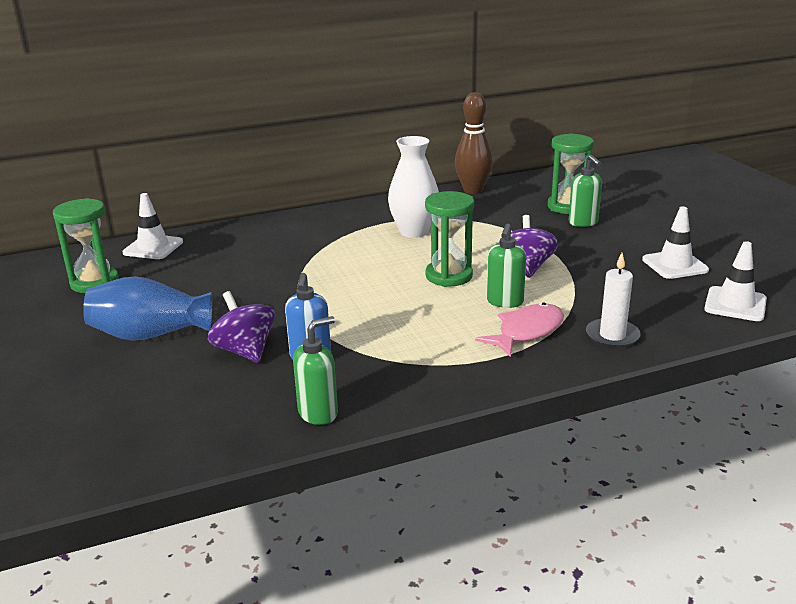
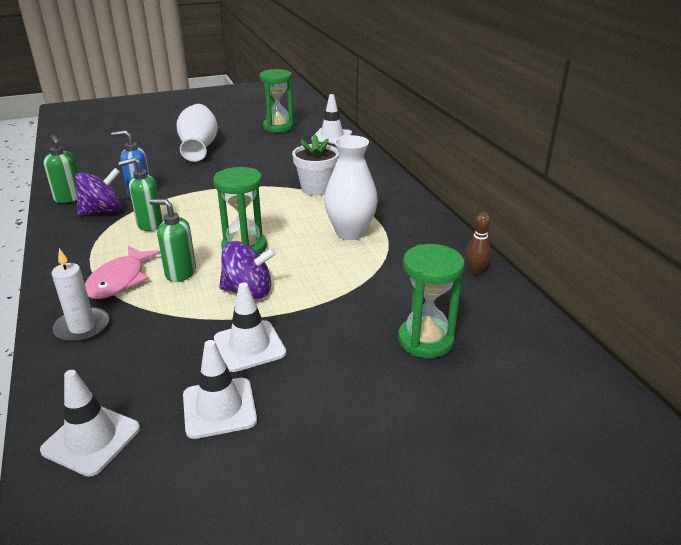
camera: 90 degrees right, 5 degrees up
(150, 335) = (199, 148): blue vase -> white vase
(245, 351) = (160, 174): purple spinning top -> purple spinning top (102, 211)
(313, 250) = (316, 188): none -> white flower pot
(473, 190) = (475, 271): brown bowling pin -> brown bowling pin, size x0.53
(527, 332) = (119, 280): pink fish -> pink fish turned 60 degrees clockwise
(583, 223) = (368, 347): green soap dispenser -> green soap dispenser (149, 224)
(602, 261) = (249, 346): none -> white traffic cone

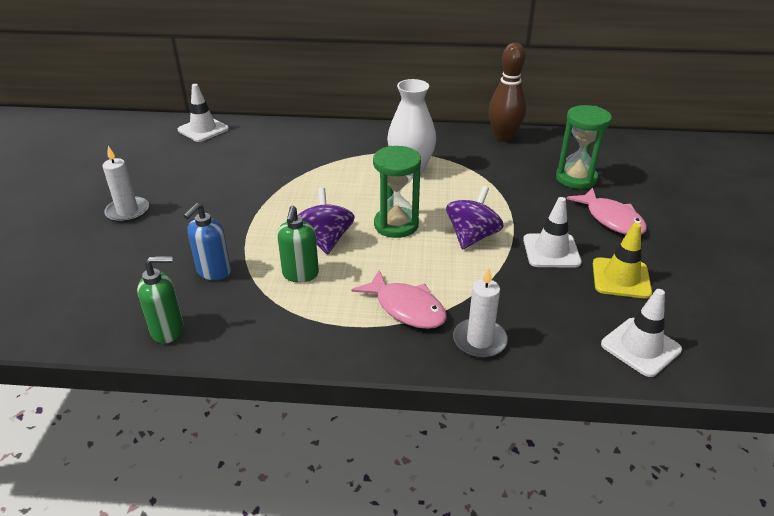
camera: 65 degrees left, 5 degrees up
(102, 211) = (233, 305): purple spinning top -> purple spinning top (325, 240)
(180, 273) = (417, 268): green soap dispenser -> none
(199, 148) = (128, 211): white vase -> white candle
(219, 408) = (621, 278): white traffic cone -> yellow traffic cone
(278, 127) = (136, 151): green hourglass -> none
(316, 188) = (313, 164): white flower pot -> none
(347, 383) = (611, 219): none -> pink fish
(475, 271) = (503, 137): brown bowling pin -> brown bowling pin, size x1.88

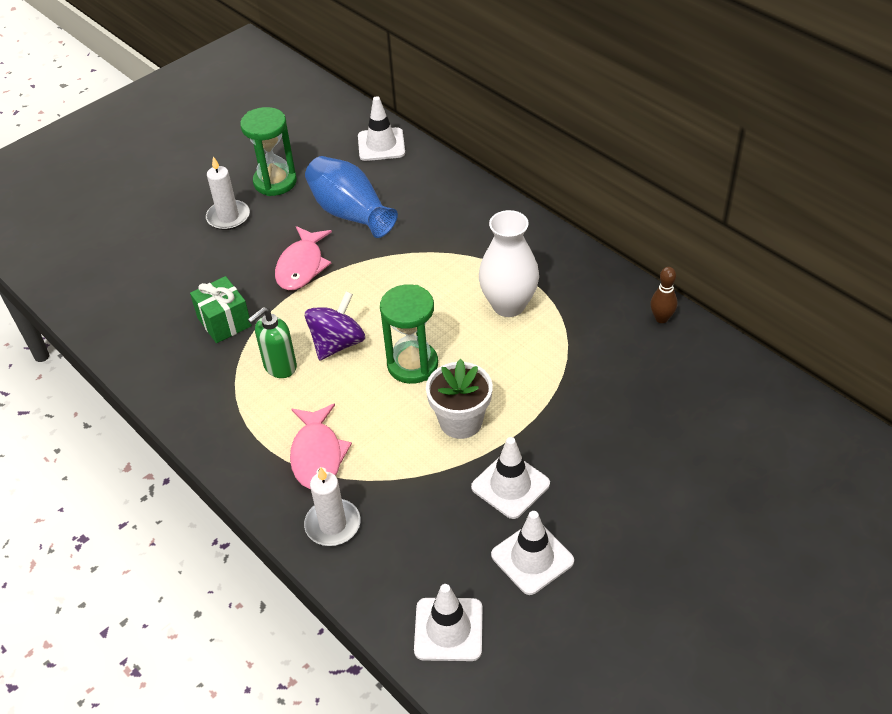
camera: 45 degrees right, 10 degrees up
(168, 330) = (144, 358): green soap dispenser -> none
(213, 272) = (224, 322): blue soap dispenser -> green gift
(231, 170) = (350, 213): none -> blue vase
(472, 237) = (461, 421): purple spinning top -> white flower pot
(503, 137) = (661, 318): brown bowling pin -> brown bowling pin, size x0.53
(576, 178) = (661, 420): green hourglass -> green hourglass (275, 182)
(611, 219) = (622, 492): pink fish -> pink fish (302, 266)
(621, 278) = (532, 558): yellow traffic cone -> white traffic cone

